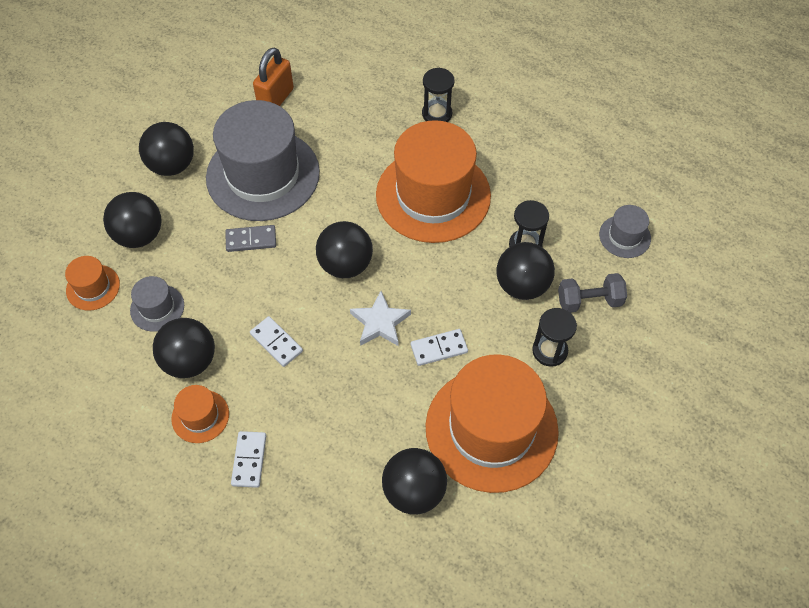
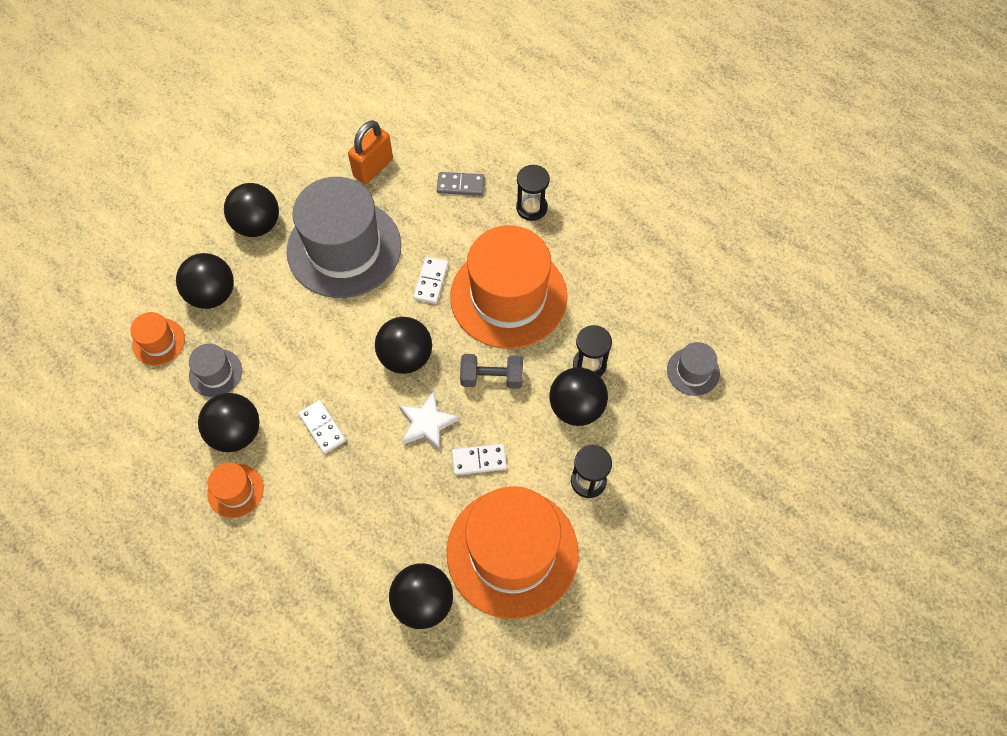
camera: 10 degrees right, 5 degrees up
(249, 460) = (273, 543): white domino -> white domino (431, 281)
(251, 240) = (319, 316): grey domino -> grey domino (460, 185)
(589, 301) = (640, 435): grey dumbbell -> grey dumbbell (492, 377)

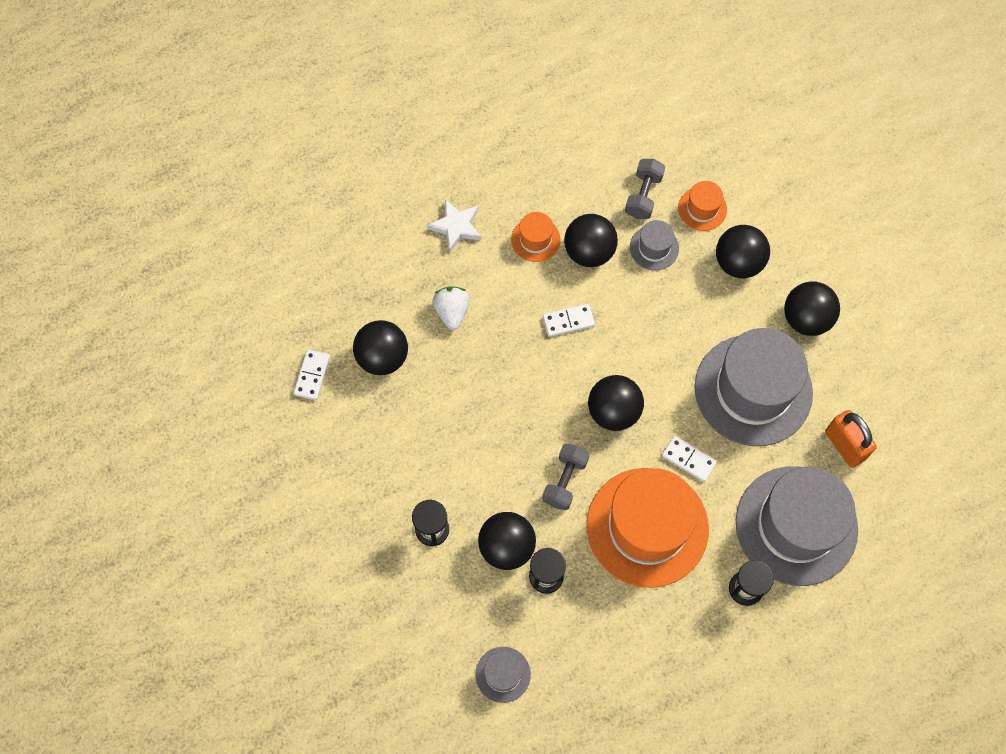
camera: 110 degrees right, 5 degrees up
(155, 400) = (643, 195): none -> grey dumbbell
(347, 548) = (452, 312): none -> white strawberry
(427, 423) = (540, 409): white star -> white star (456, 227)
(460, 185) = (796, 525): grey domino -> grey hat
(479, 460) = (488, 442): white domino -> white domino (312, 375)
(512, 552) = (395, 441): orange hat -> none

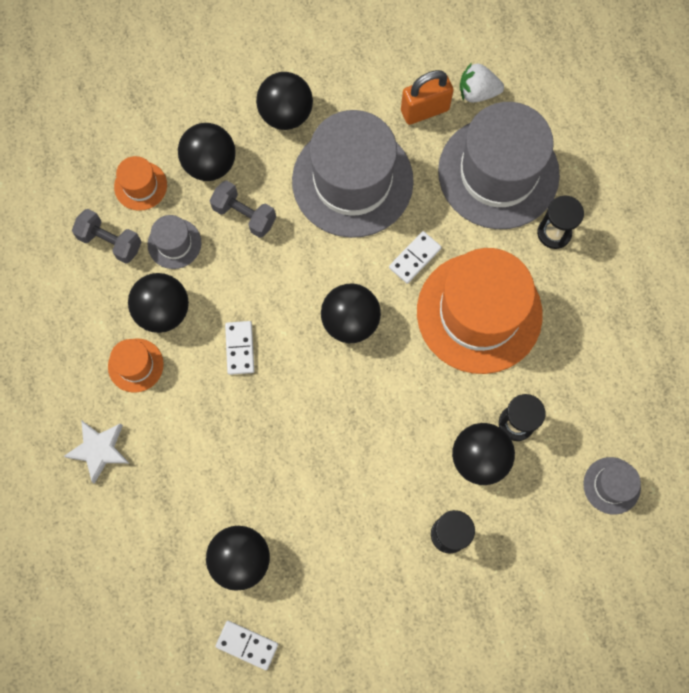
camera: 80 degrees left, 5 degrees up
(452, 312) = (202, 472): white strawberry -> white strawberry (477, 92)
(565, 481) = (417, 385): grey dumbbell -> grey dumbbell (244, 215)

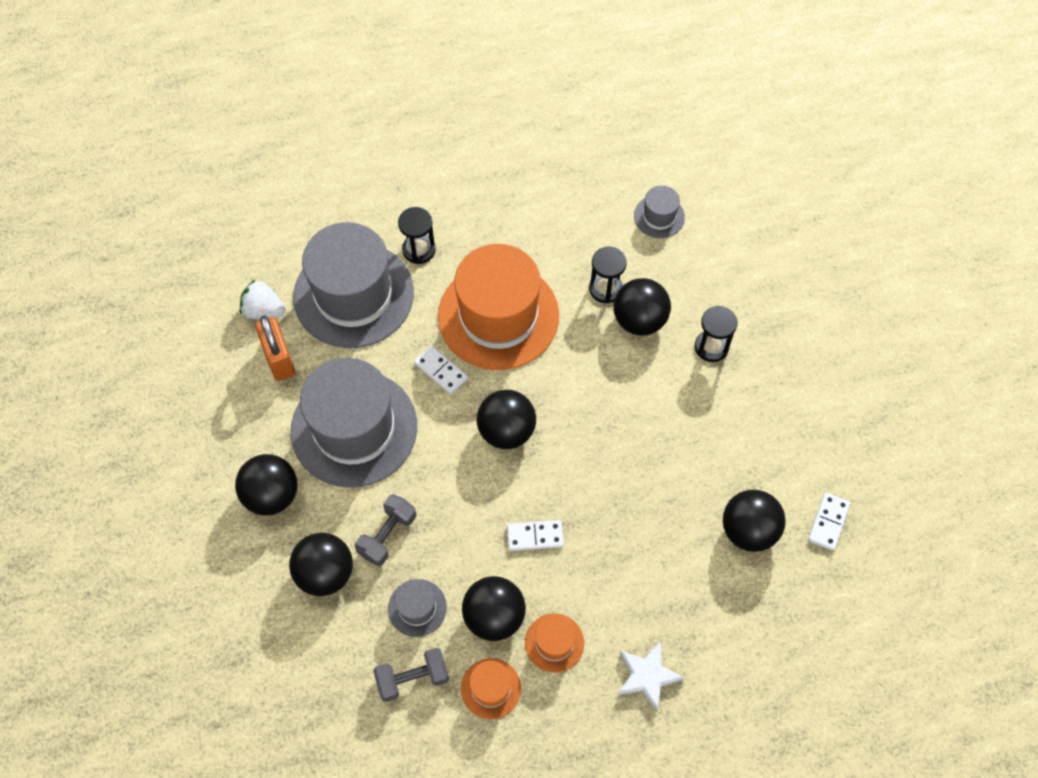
camera: 90 degrees left, 10 degrees down
(110, 242) = (412, 678): grey dumbbell -> grey dumbbell turned 45 degrees clockwise
(140, 186) = (347, 648): orange hat -> orange hat (491, 688)
(477, 92) = (263, 310): white strawberry -> white strawberry turned 105 degrees clockwise

